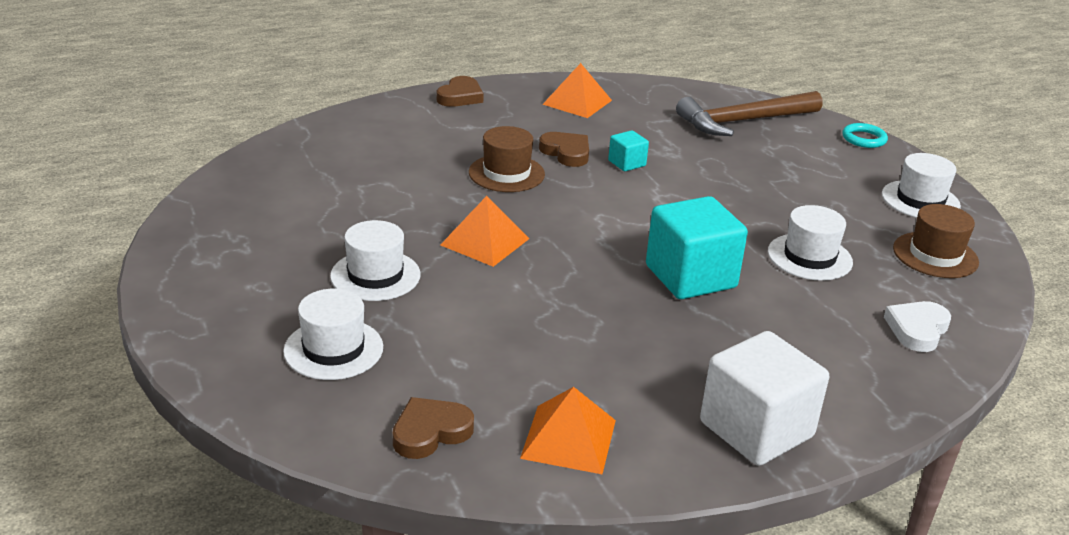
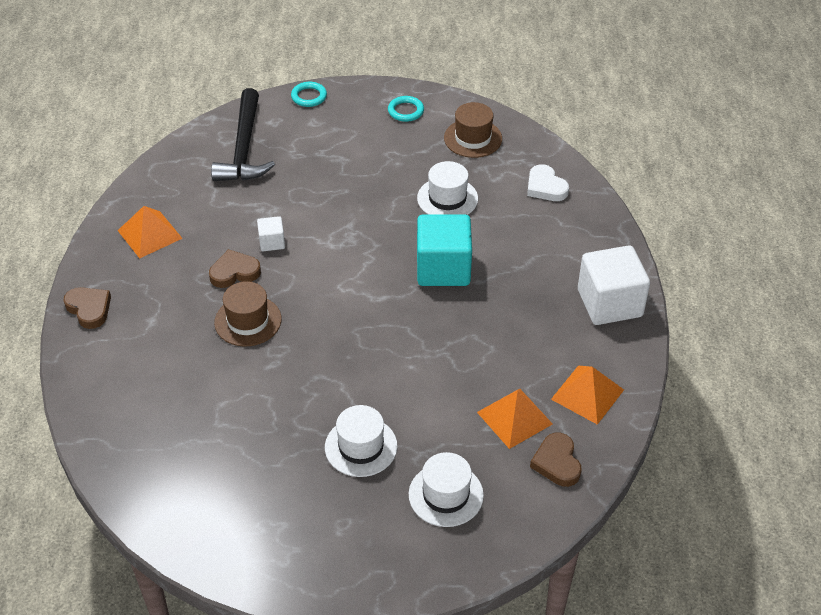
camera: 65 degrees left, 15 degrees up
(485, 241) = (344, 366): orange pyramid -> orange pyramid (514, 417)
(627, 163) = (272, 242): turquoise cube -> white cube
(743, 121) = (244, 148): brown hammer -> black hammer
(920, 200) = (405, 111): white hat -> turquoise ring

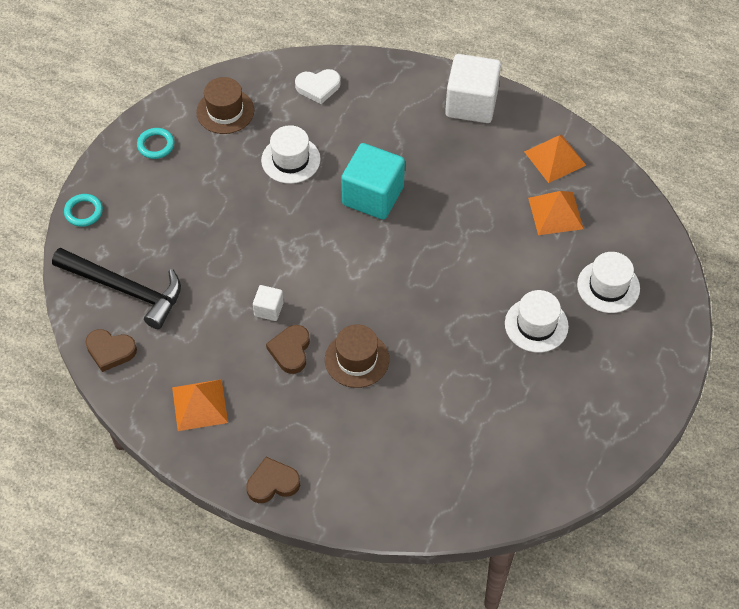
camera: 65 degrees left, 10 degrees up
(557, 463) = (610, 205): brown heart -> brown heart (110, 351)

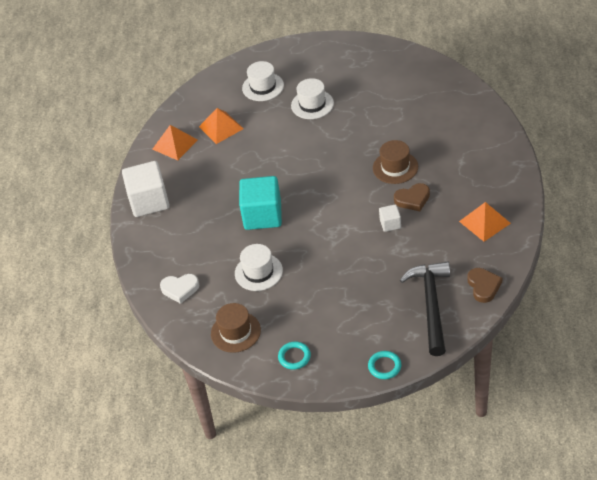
camera: 110 degrees left, 10 degrees down
(272, 483) = (507, 165): brown heart -> none
(318, 87) = (180, 289): white heart -> white heart turned 120 degrees clockwise

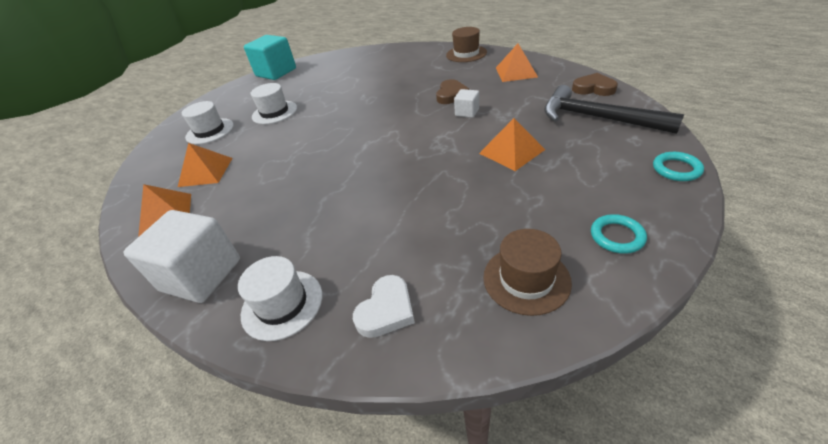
camera: 55 degrees left, 5 degrees down
(258, 272) = (438, 216): white hat -> white hat (282, 304)
(262, 215) = (358, 184): turquoise cube -> turquoise cube (276, 72)
(351, 275) = (511, 151): none -> orange pyramid
(395, 167) = (404, 93): brown hat -> brown hat (466, 54)

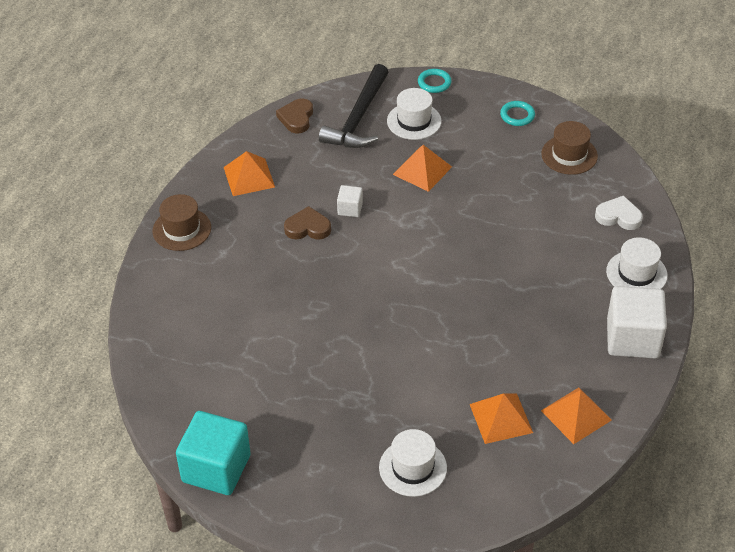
camera: 110 degrees left, 5 degrees up
(274, 112) = (356, 407): white hat -> white hat (414, 121)

